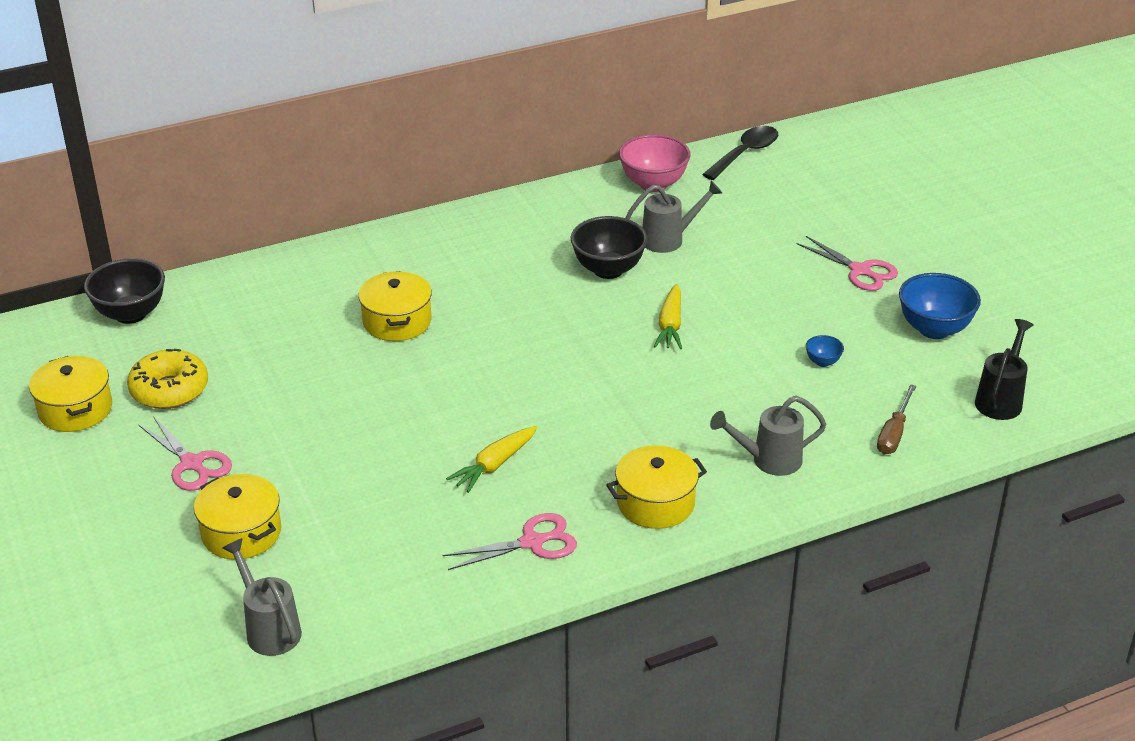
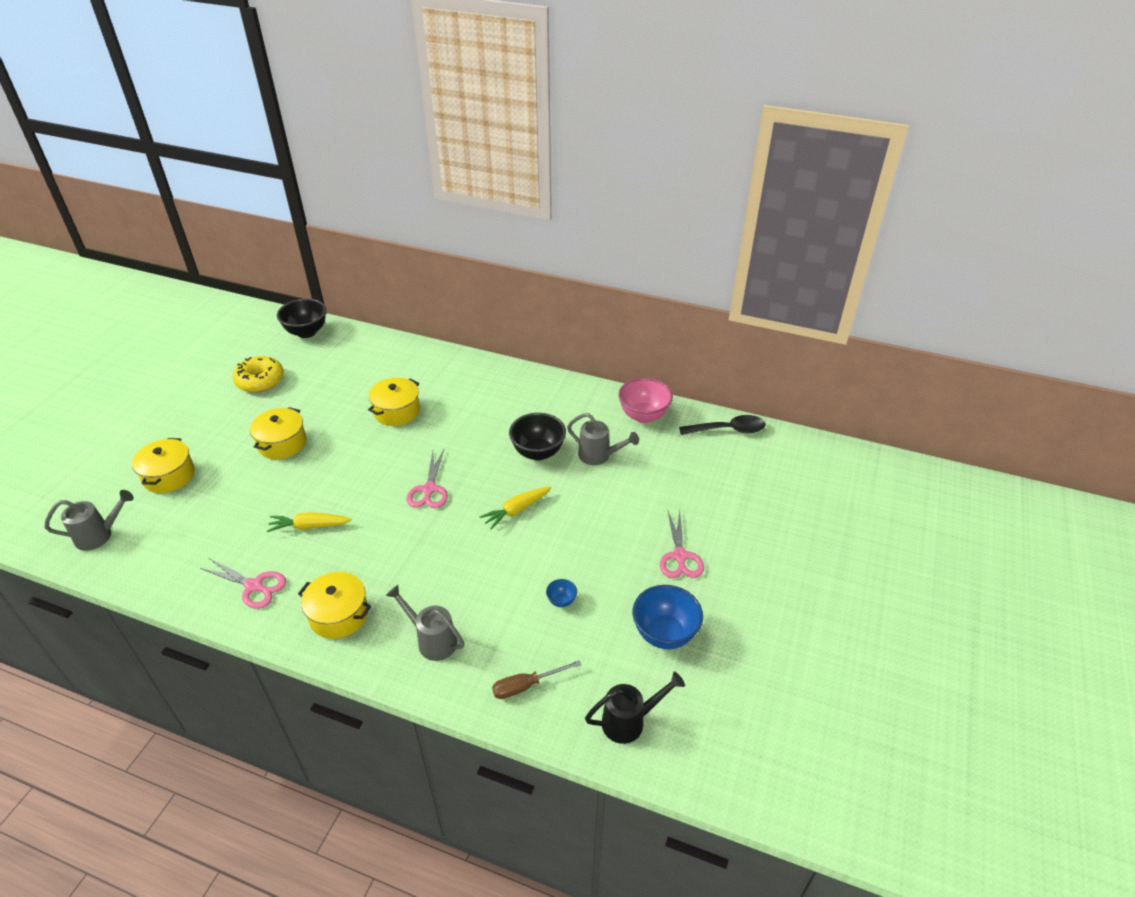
camera: 45 degrees right, 5 degrees up
(75, 409) = (217, 365): yellow pot -> yellow pot (282, 443)
(192, 464) = (209, 425): pink scissors -> pink scissors (429, 489)
(269, 629) = (99, 535): grey watering can -> grey watering can turned 60 degrees clockwise

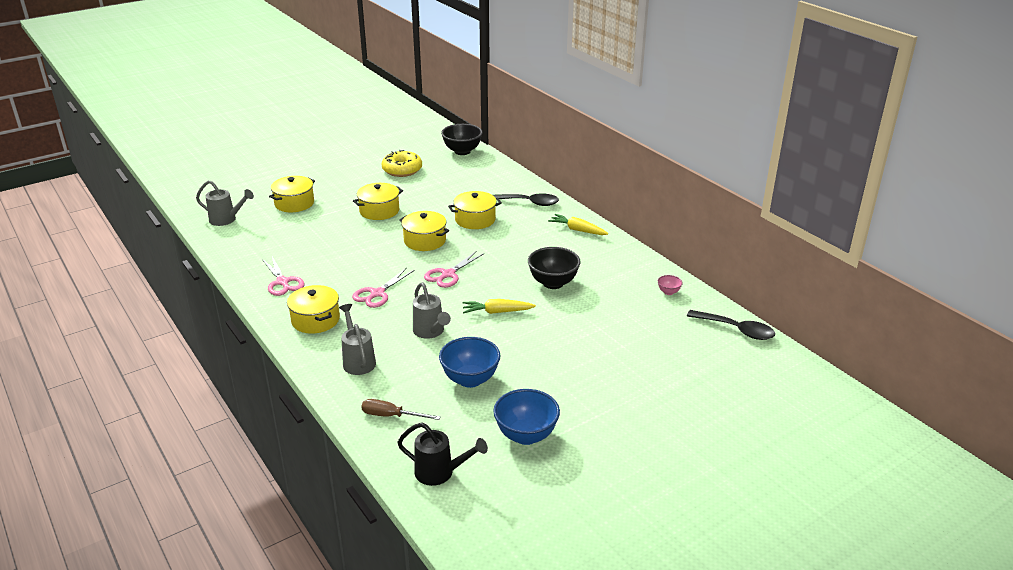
camera: 35 degrees right, 10 degrees down
(309, 526) = (348, 264): yellow carrot -> yellow carrot (577, 230)
(367, 459) = (425, 241): none -> yellow pot
(432, 369) = (528, 203): none -> black spoon
(561, 601) = (470, 379): blue bowl -> blue bowl, size x2.15
(598, 456) = (599, 304): grey watering can -> grey watering can (430, 332)
(643, 416) = (668, 292): pink bowl -> pink bowl, size x0.46
(680, 556) = (594, 394): pink scissors -> pink scissors (377, 293)

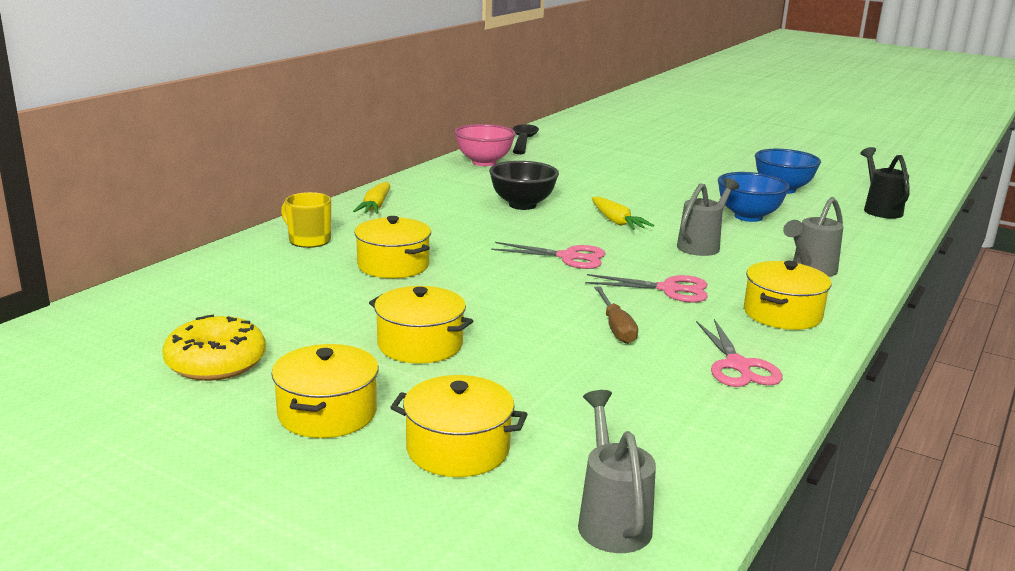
camera: 115 degrees left, 10 degrees down
(282, 282) = (738, 366): pink scissors -> pink scissors turned 135 degrees clockwise
(391, 416) = (856, 238): brown screwdriver -> brown screwdriver (616, 327)
(425, 241) = (492, 287): yellow pot -> yellow pot (327, 413)
(462, 151) = (95, 320): black bowl -> none
(528, 203) = (309, 240): black spoon -> yellow mug
(668, 292) = (484, 162): pink bowl -> pink bowl, size x2.15

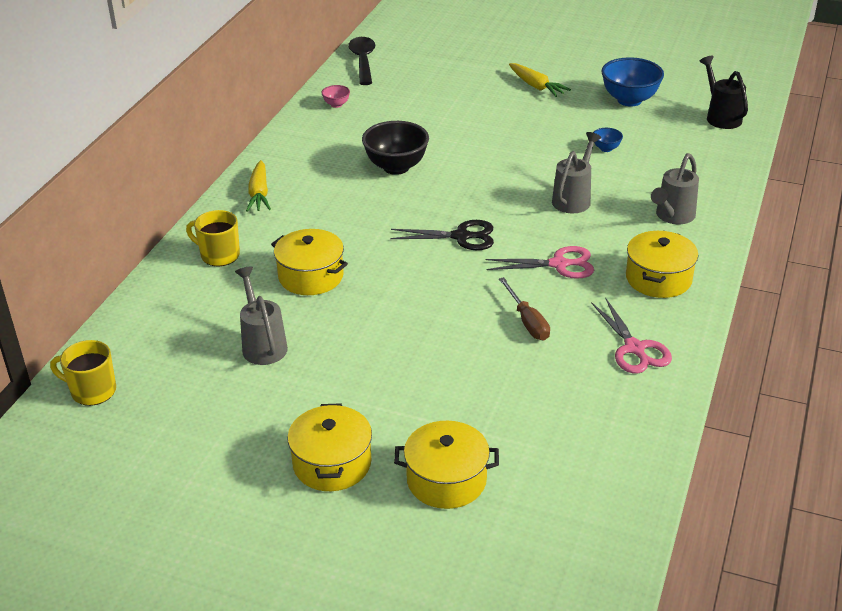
camera: 10 degrees left, 15 degrees up
(107, 317) = (92, 391): none -> yellow mug
(216, 363) = (216, 426): yellow donut -> none
(420, 345) = (374, 373): yellow pot -> none
(484, 162) = (336, 105): pink bowl -> pink bowl, size x0.46
(568, 257) = (461, 236): pink scissors -> black scissors
(611, 520) = (578, 524): grey watering can -> grey watering can (263, 344)
(616, 222) = (490, 177): yellow carrot -> yellow carrot (536, 86)
(748, 217) = (606, 149): blue bowl -> blue bowl, size x0.46

